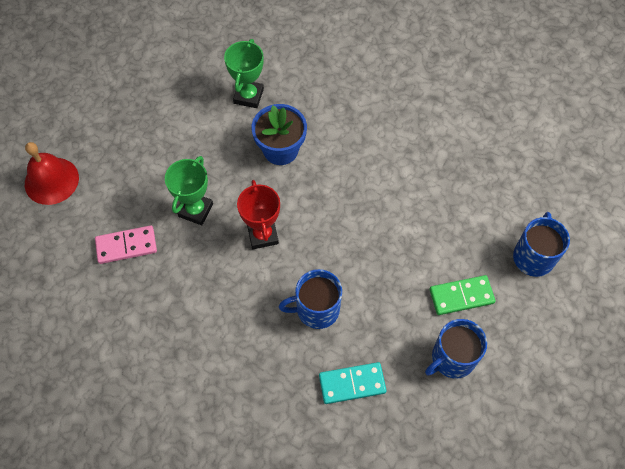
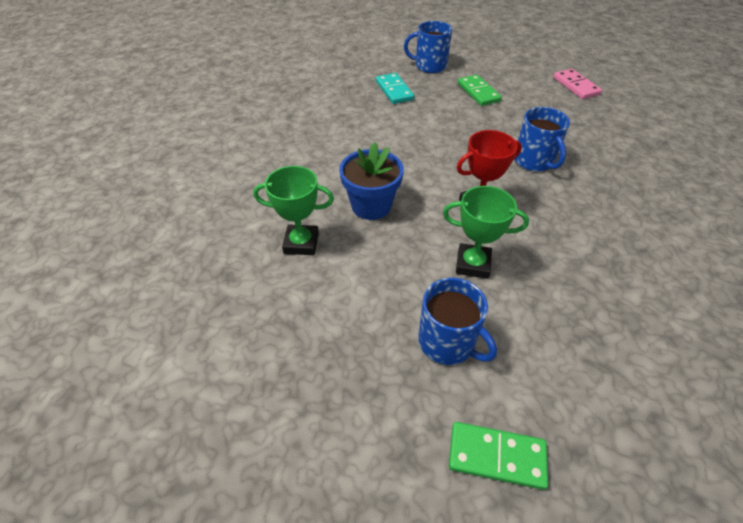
camera: 100 degrees left, 15 degrees down
(51, 180) = (496, 456): red bell -> green domino
(126, 246) = (550, 323): pink domino -> pink domino (575, 86)
(352, 383) = (584, 136): turquoise domino -> turquoise domino (394, 90)
(452, 358) = (530, 93): blue mug -> blue mug (447, 342)

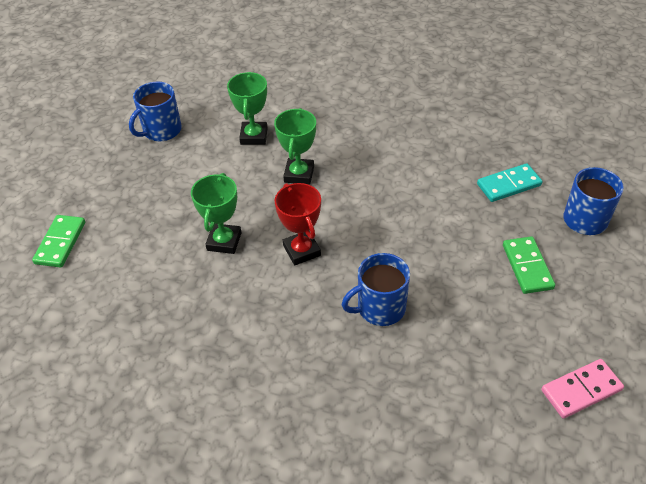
camera: 90 degrees right, 0 degrees up
(371, 206) = (299, 174): blue flower pot -> green trophy
(447, 342) = (148, 222): blue mug -> blue mug (161, 130)
(478, 92) = (527, 267): green domino -> green domino turned 75 degrees counterclockwise

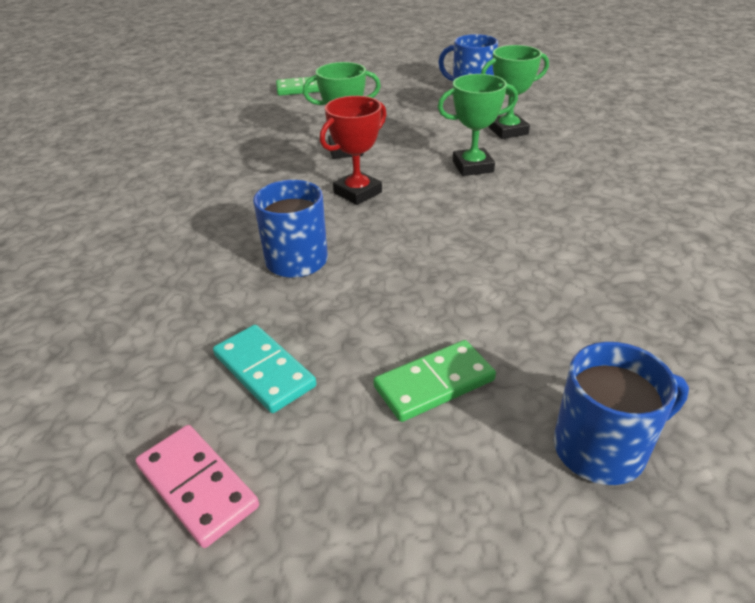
camera: 70 degrees right, 10 degrees down
(508, 185) = (605, 335): turquoise domino -> turquoise domino (264, 371)

